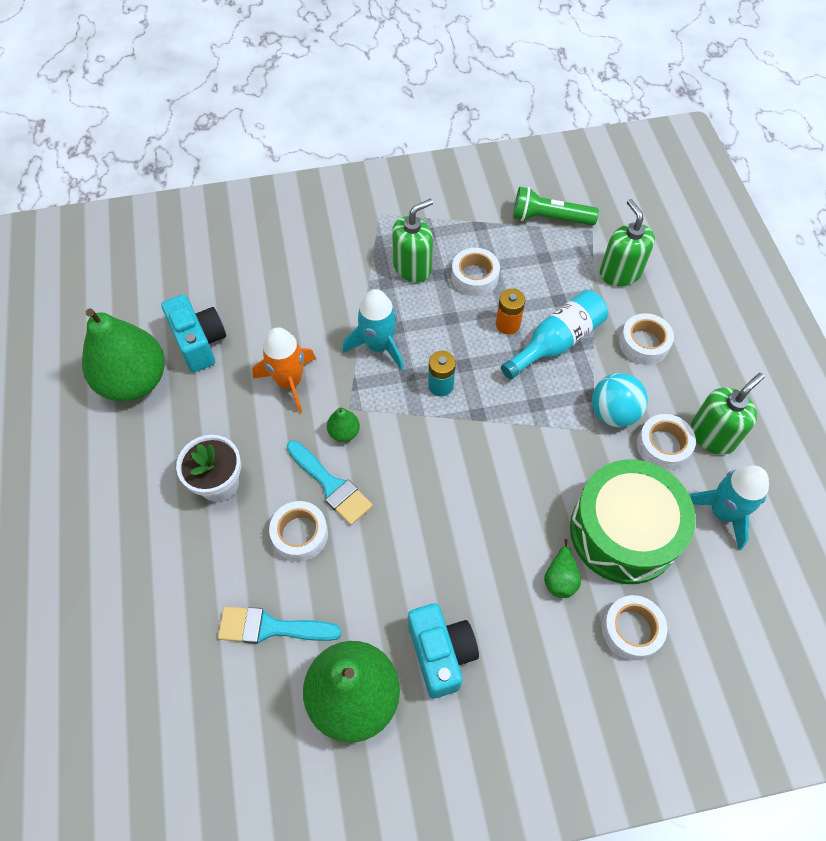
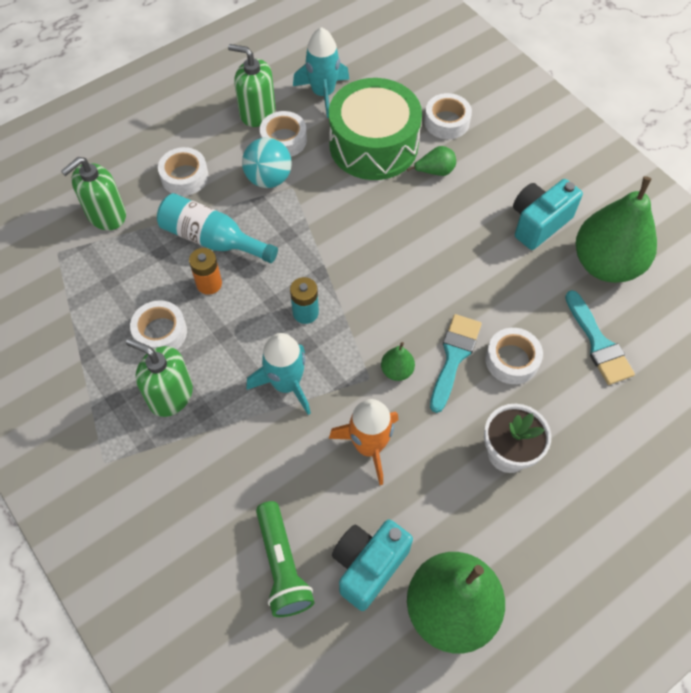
camera: 115 degrees left, 0 degrees up
(549, 218) = (52, 293): green flashlight -> green flashlight (282, 566)

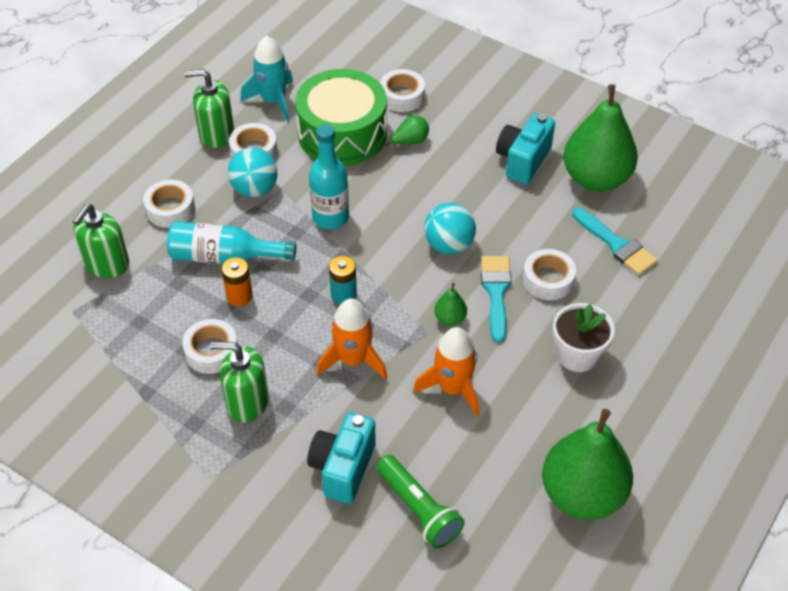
camera: 20 degrees left, 10 degrees down
(286, 384) = (353, 360): turquoise rocket -> orange rocket
(326, 228) = (330, 217): none -> turquoise bottle
(368, 566) = (496, 484): turquoise camera -> turquoise camera (343, 468)
(428, 291) = (449, 245): none -> turquoise ball

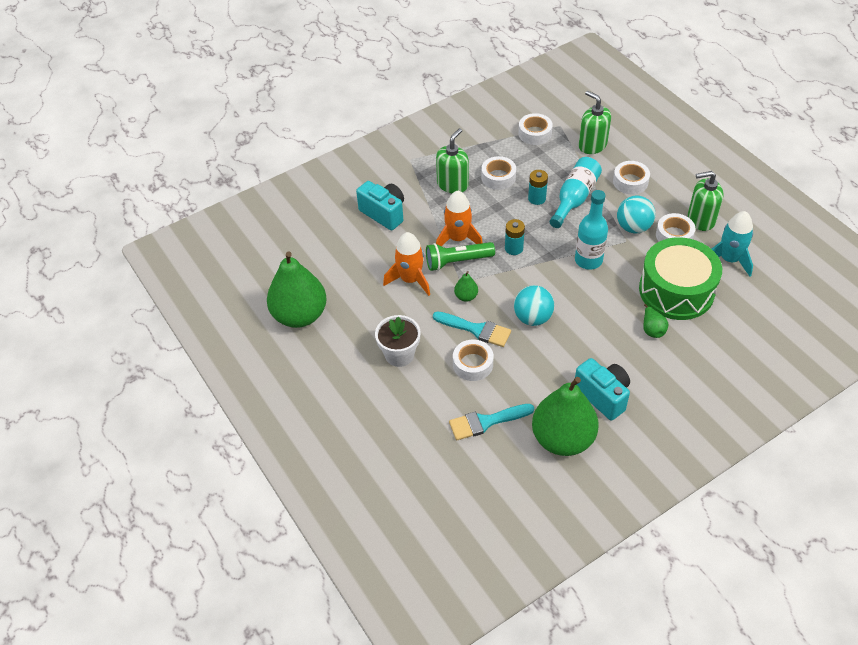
camera: 115 degrees right, 0 degrees up
(216, 133) = (701, 219): green soap dispenser -> green soap dispenser turned 120 degrees counterclockwise
(239, 296) = (537, 198): orange battery -> turquoise battery
(402, 96) = (710, 341): white tape -> white tape (535, 133)
(419, 510) = (337, 238): green flashlight -> green flashlight (457, 261)

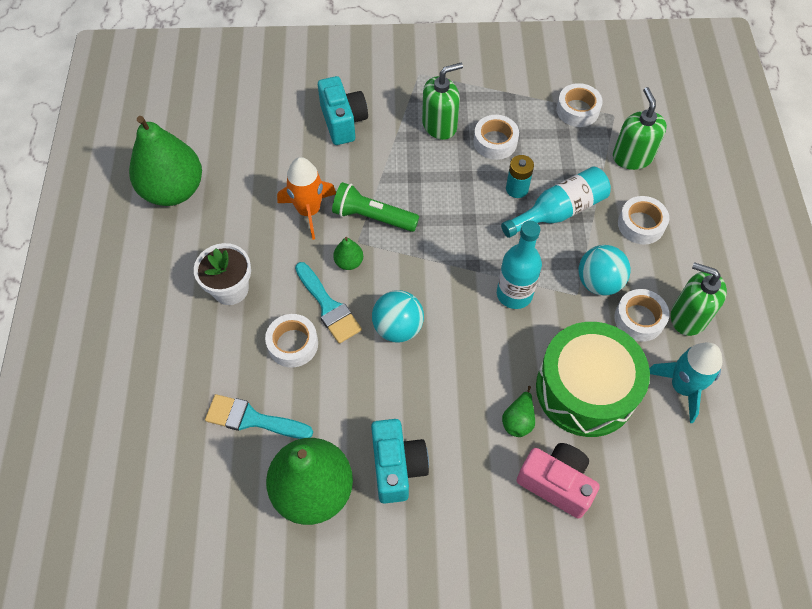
camera: 30 degrees right, 10 degrees up
(458, 238) = (395, 191): orange rocket -> none
(514, 248) = (444, 234): turquoise battery -> none
(703, 351) = (556, 483): none -> pink camera

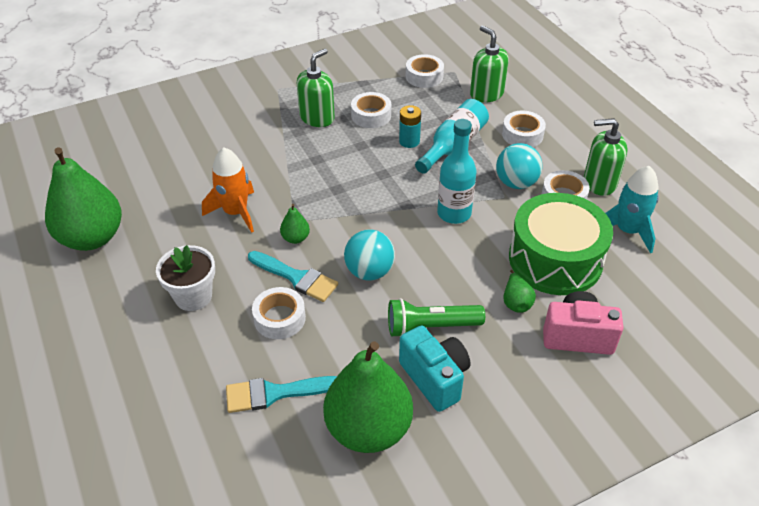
camera: 25 degrees left, 15 degrees down
(343, 122) = (230, 139): turquoise camera -> none
(372, 217) = (297, 198): green flashlight -> green flashlight (430, 326)

